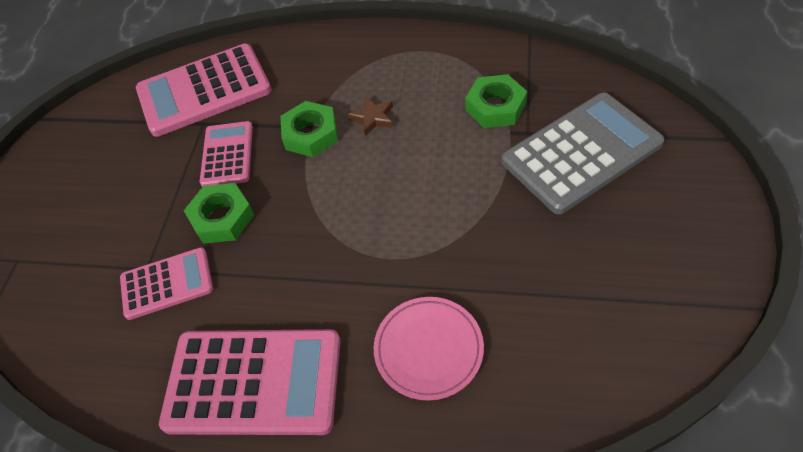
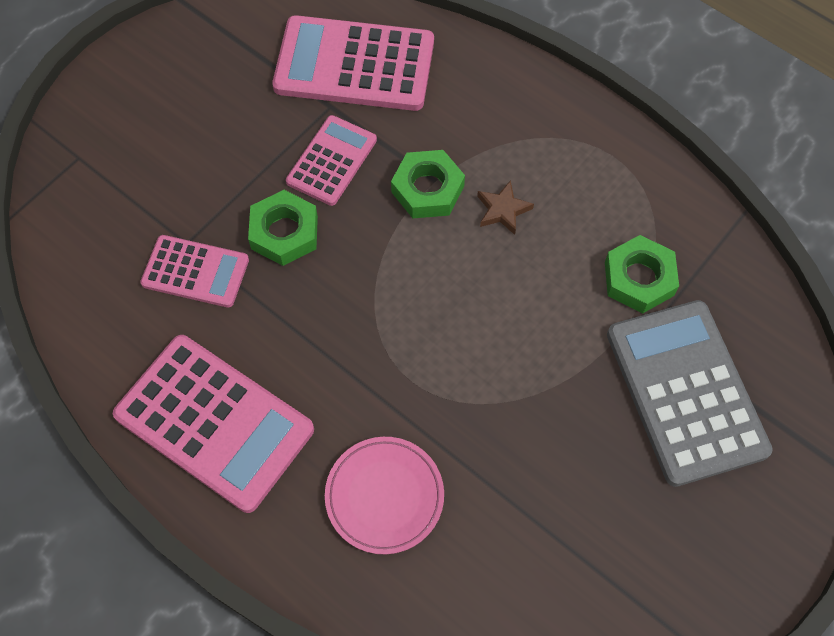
camera: 25 degrees right, 10 degrees up
(581, 153) = (686, 392): grey calculator -> grey calculator turned 105 degrees counterclockwise

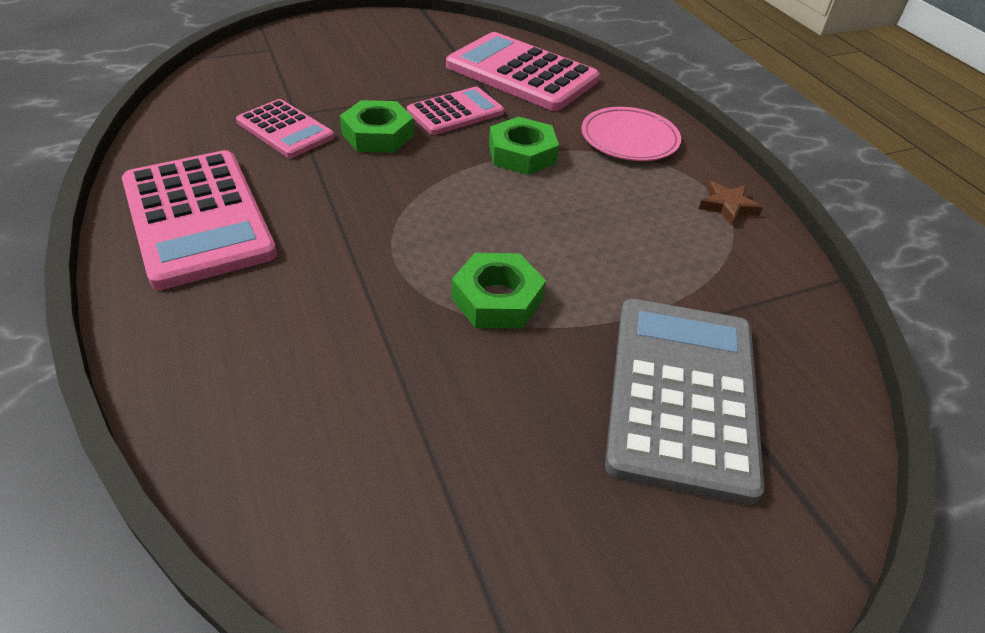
camera: 25 degrees right, 20 degrees down
(384, 496) = (287, 334): pink plate -> pink plate (629, 139)
(503, 210) = (580, 189): brown star -> brown star (727, 206)
(639, 279) = (686, 283): green nut -> green nut (497, 299)

